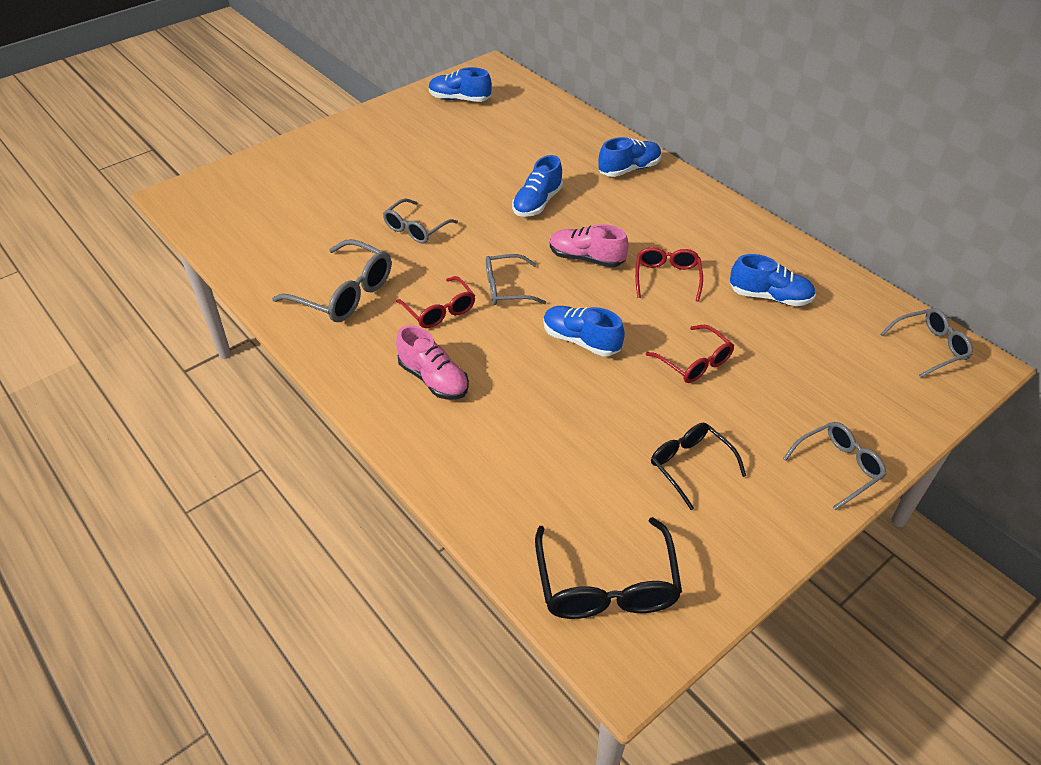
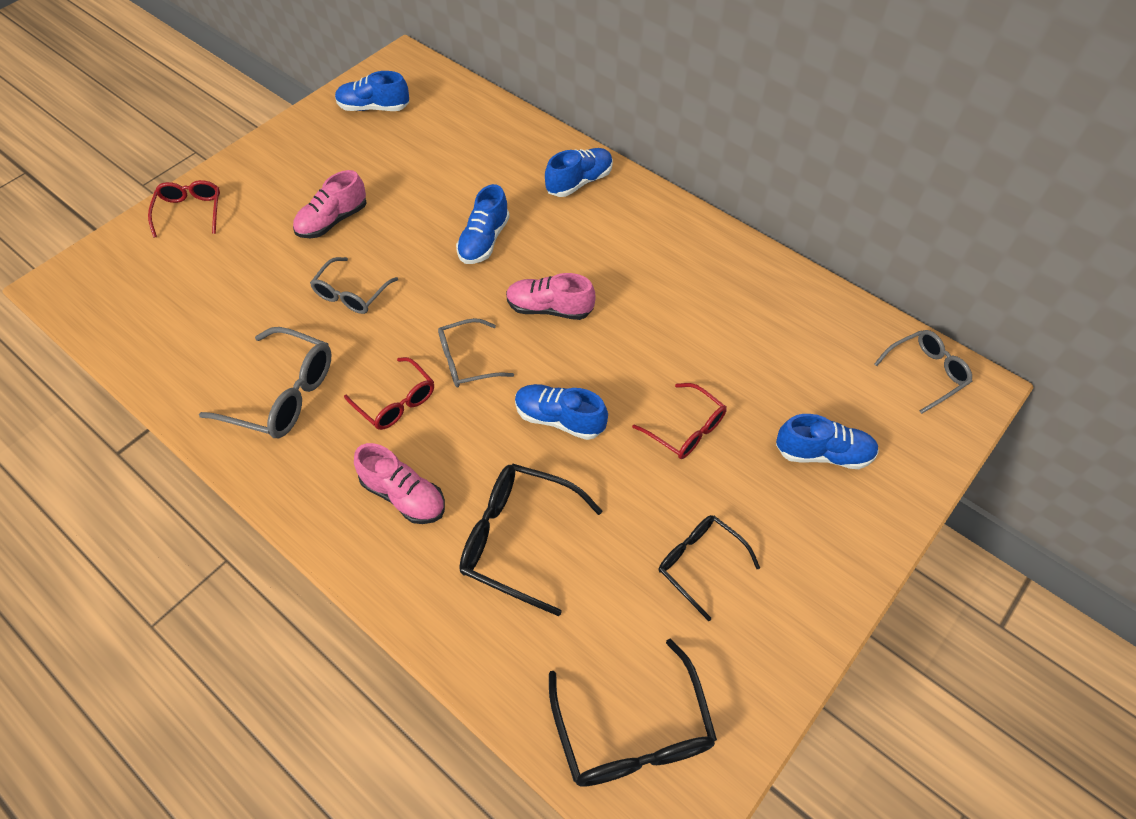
camera: 10 degrees left, 10 degrees up
(410, 175) = (332, 221): none -> pink shoe
(528, 425) = (518, 539): none -> black glasses
(667, 278) = (641, 322): red glasses -> red glasses (190, 212)
(769, 297) = (753, 332): blue shoe -> blue shoe (823, 453)
(838, 467) = (852, 540): grey glasses -> none

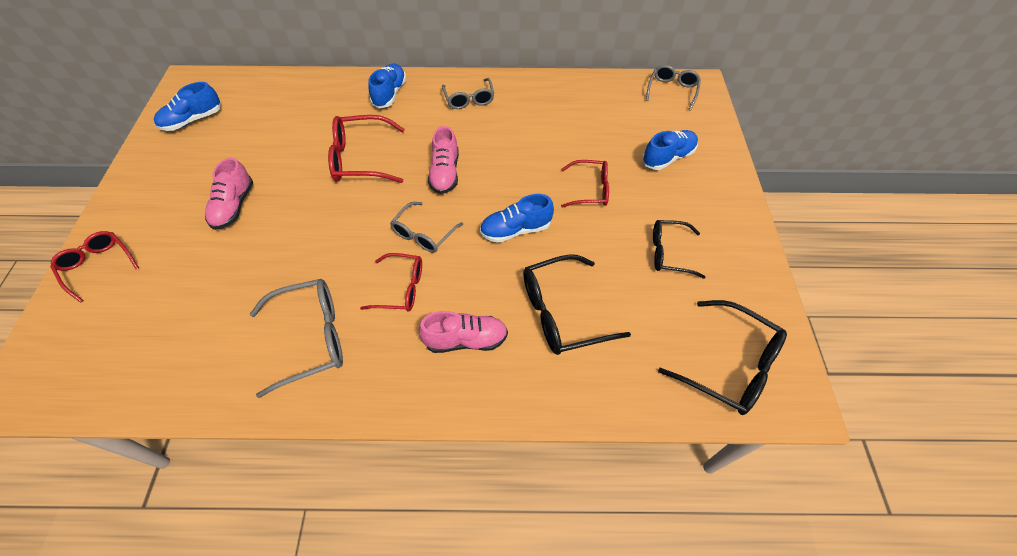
camera: 40 degrees left, 0 degrees up
(351, 294) = (298, 243): grey glasses -> grey glasses (469, 99)
(484, 241) = (361, 159): blue shoe -> red glasses
(549, 308) = (445, 173): pink shoe -> pink shoe turned 60 degrees counterclockwise

